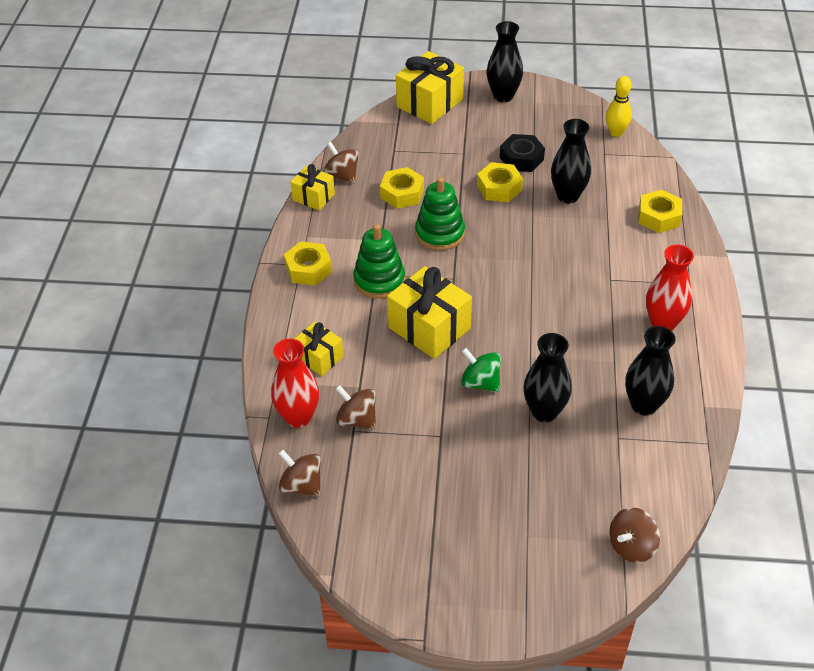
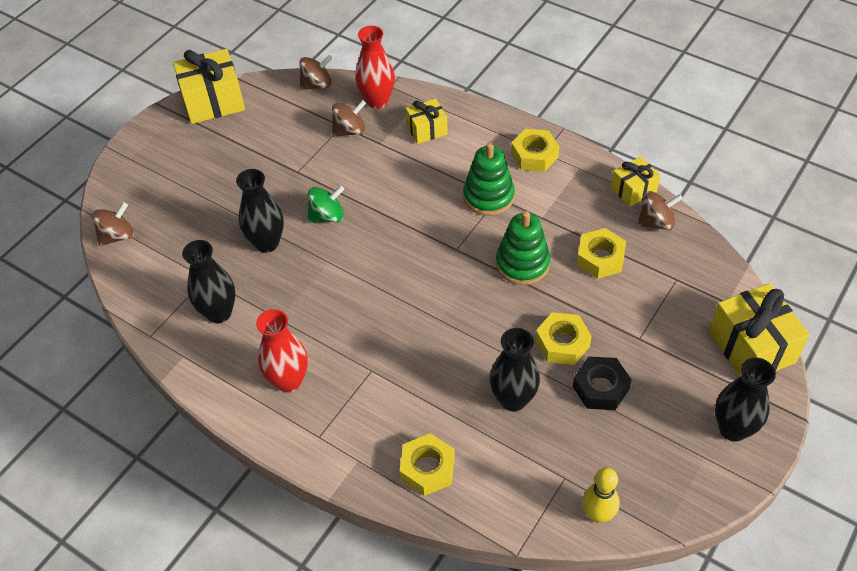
camera: 120 degrees right, 5 degrees up
(429, 328) = (409, 208): yellow gift -> yellow gift (213, 101)
(631, 546) = (117, 236): brown spinning top -> brown spinning top turned 60 degrees clockwise

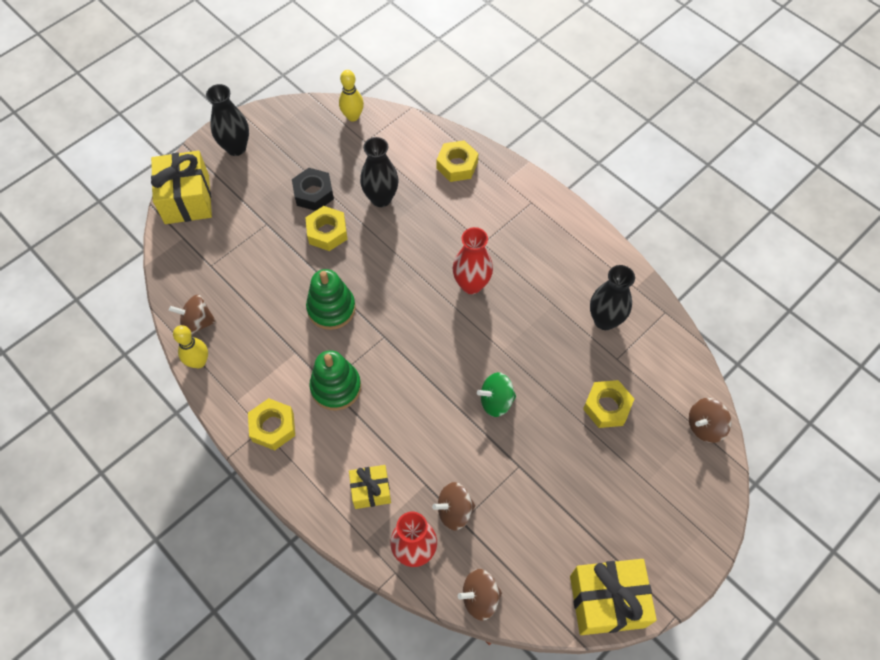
camera: 170 degrees left, 10 degrees up
(267, 243) = (557, 383): black vase -> none
(288, 381) = (549, 248): red vase -> red vase (471, 284)
(600, 258) = (263, 298): yellow nut -> yellow nut (607, 407)
(633, 190) = (199, 362): yellow gift -> yellow bowling pin

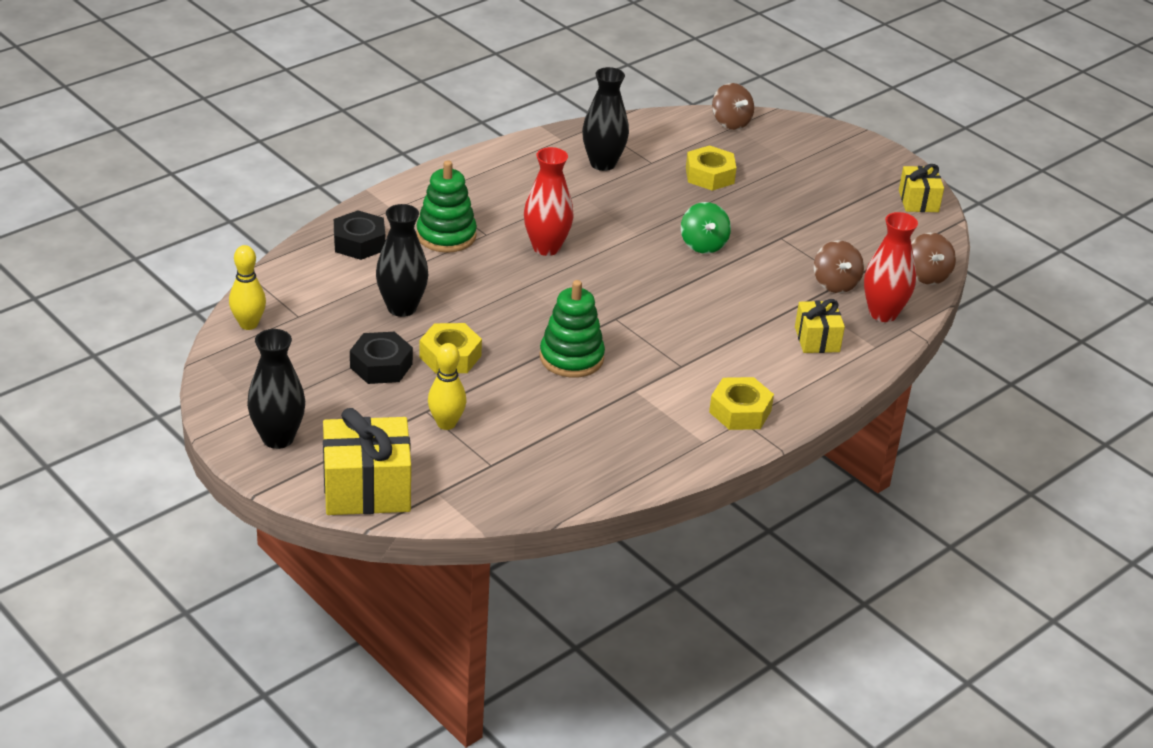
camera: 90 degrees left, 25 degrees down
(197, 322) = (585, 477): brown spinning top -> none
(199, 362) = (646, 475): yellow bowling pin -> yellow bowling pin (446, 423)
(336, 387) = (685, 359): green stacking toy -> green stacking toy (446, 236)
(457, 165) = (359, 243): yellow nut -> black nut
(607, 601) = (918, 201): yellow gift -> yellow gift, size x0.58

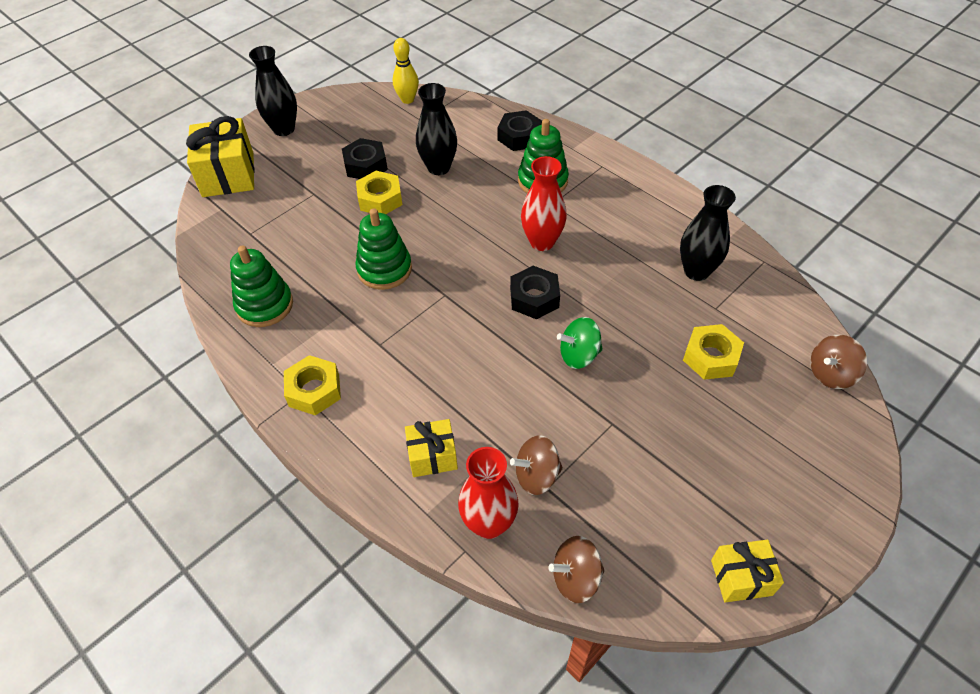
camera: 90 degrees right, 15 degrees up
(446, 423) = (298, 205): yellow bowling pin -> none
(617, 449) = (264, 305): none -> green stacking toy
(627, 262) = (534, 298): none -> black nut

